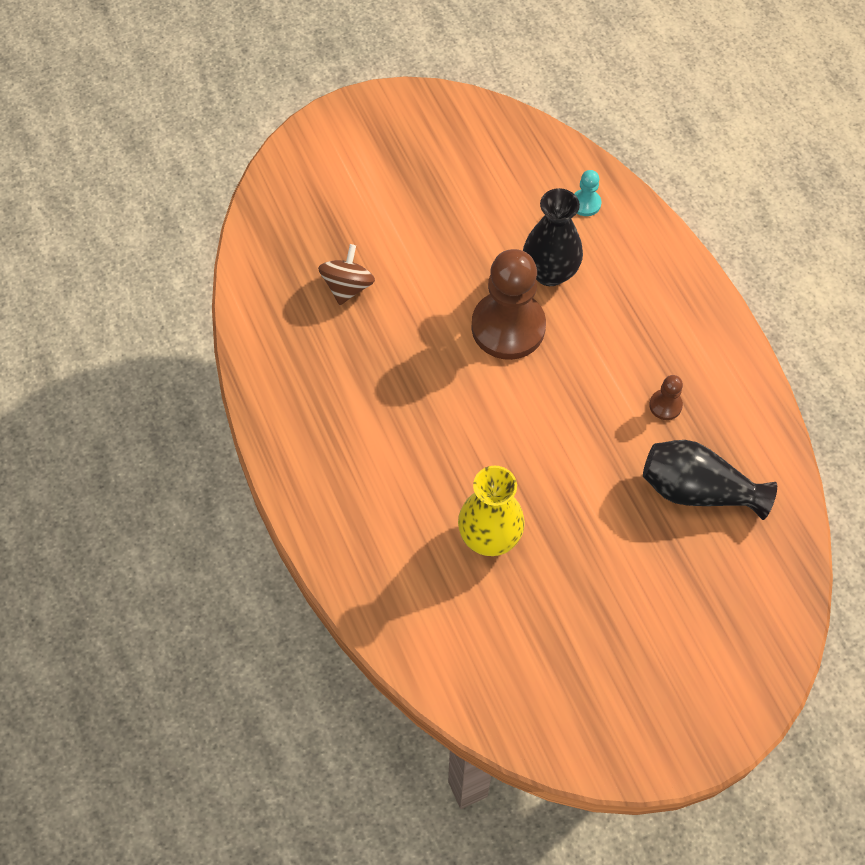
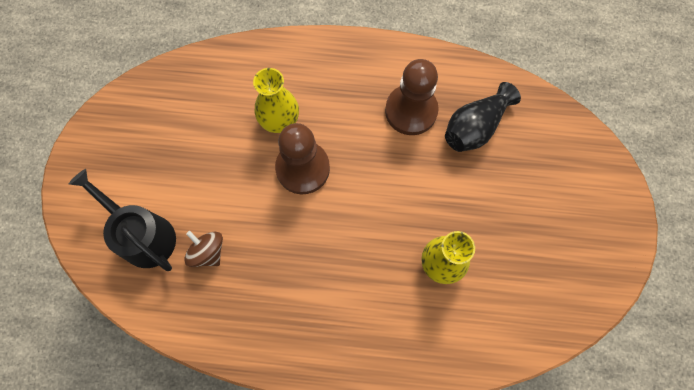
camera: 60 degrees left, 10 degrees up
(326, 216) = (143, 235): none -> black watering can
(550, 272) = (279, 121): black vase -> yellow vase
(585, 203) = (244, 71): turquoise pawn -> none
(665, 405) = (411, 111): brown pawn -> brown pawn, size x2.34

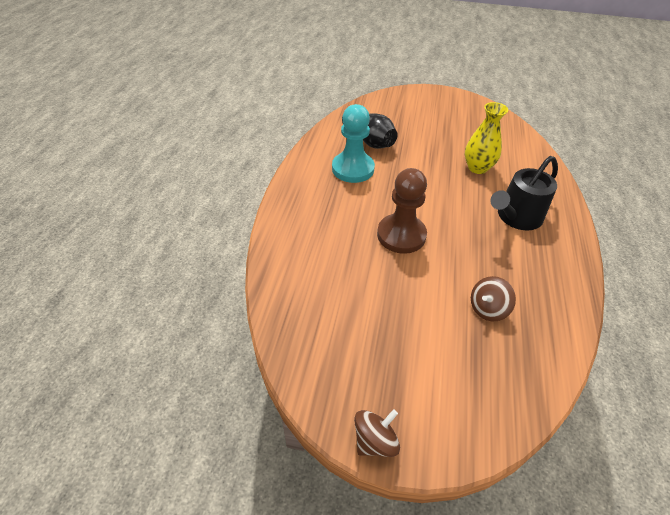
camera: 85 degrees left, 25 degrees down
(78, 152) = (375, 440): none -> brown spinning top
(143, 235) = (477, 366): black watering can -> black watering can (516, 217)
(279, 121) = (353, 247): yellow vase -> none
(411, 111) = (353, 169): brown pawn -> turquoise pawn

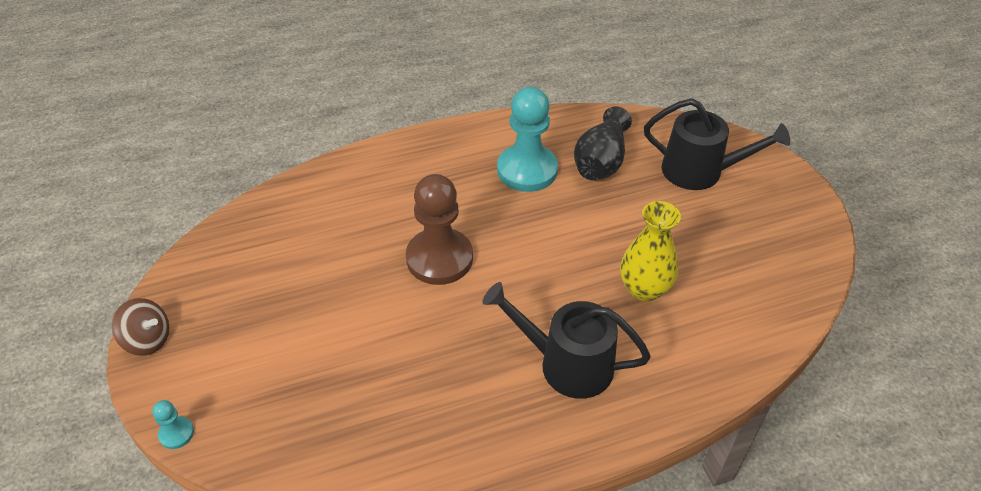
camera: 60 degrees right, 0 degrees up
(405, 114) = (700, 171): none -> black watering can
(487, 308) = (370, 380): brown spinning top -> none
(487, 448) = (176, 433): none -> turquoise pawn

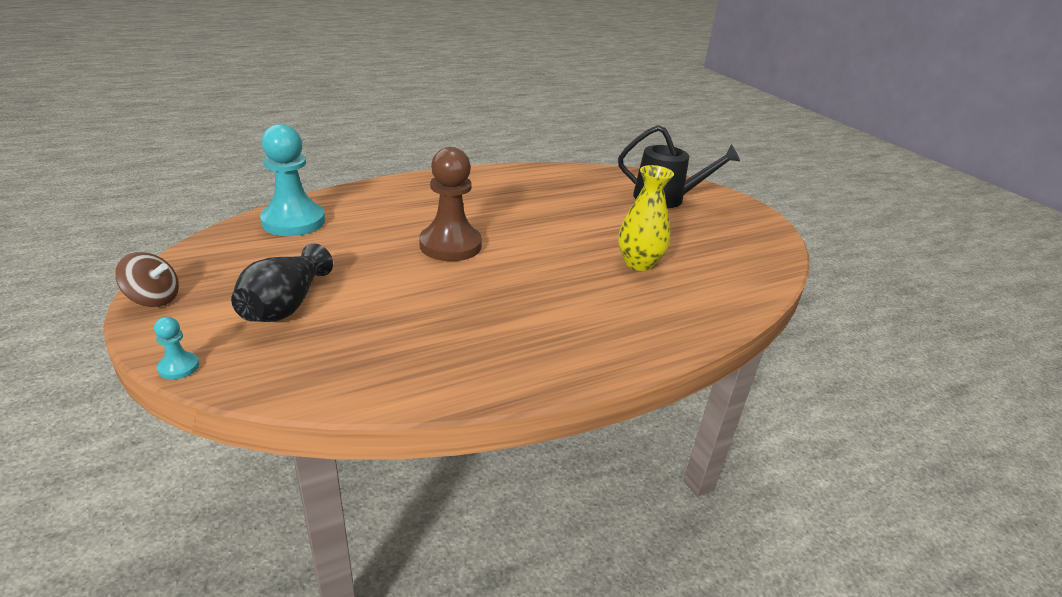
camera: 10 degrees left, 15 degrees down
(527, 170) = (521, 196): turquoise pawn -> turquoise pawn (293, 221)
(567, 364) = (581, 310): black watering can -> none
(601, 162) = (582, 192): black vase -> black vase (285, 305)

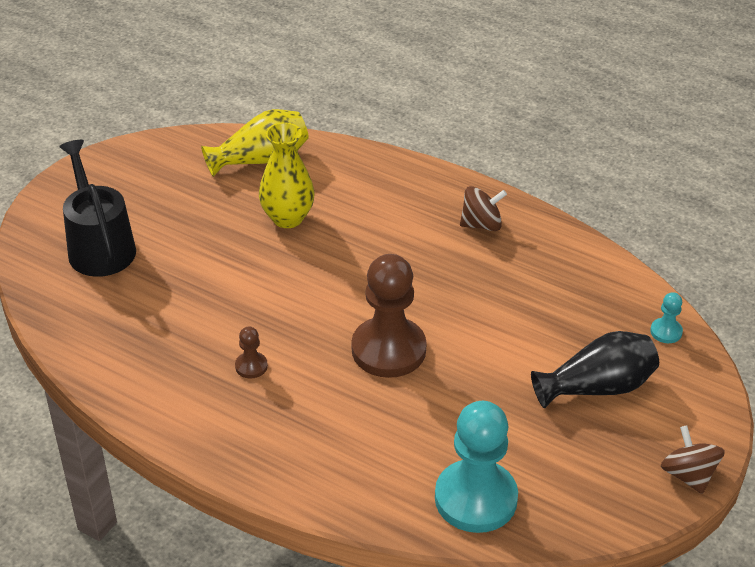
camera: 120 degrees left, 10 degrees up
(179, 367) = (717, 384): turquoise pawn -> turquoise pawn (666, 332)
(499, 203) = (251, 366): none -> brown pawn
(539, 347) = (481, 224): none -> brown spinning top
(730, 280) = (261, 160): none -> yellow vase

